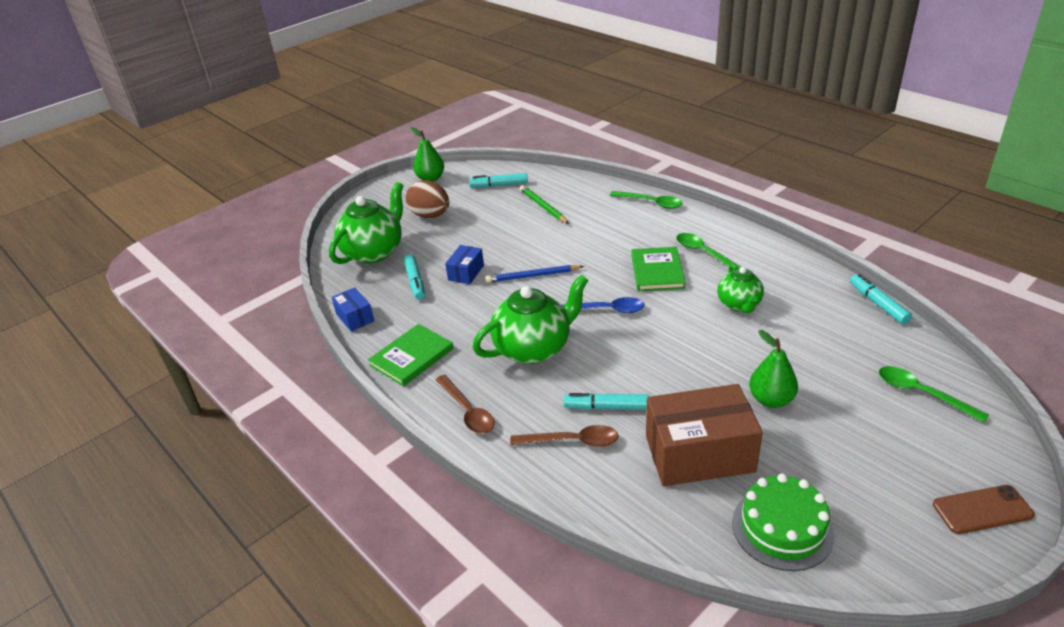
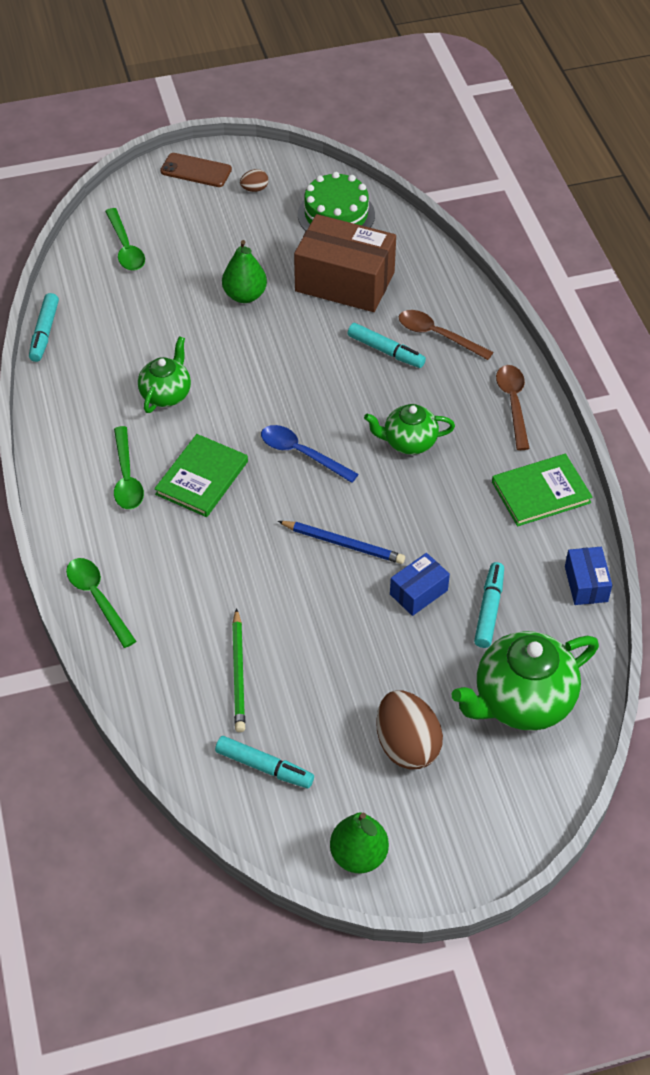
camera: 155 degrees left, 15 degrees up
(534, 348) = (408, 442): green teapot -> green teapot, size x0.60
(897, 517) = (254, 189): none -> brown egg

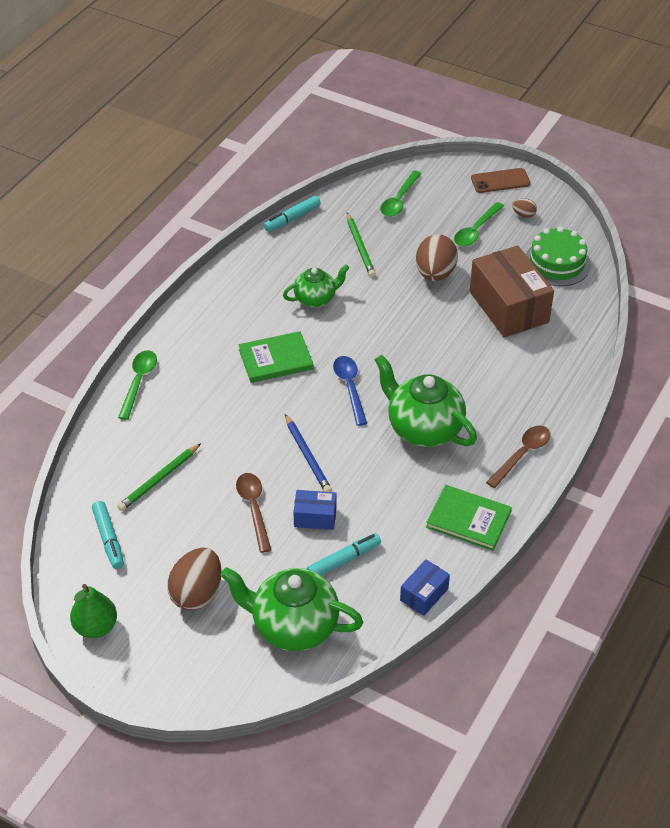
camera: 45 degrees right, 5 degrees down
(126, 477) = (235, 329): green spoon -> green spoon (476, 230)
(145, 316) = (360, 247): none -> green pencil
(196, 171) = (500, 181): brown phone -> brown phone turned 75 degrees counterclockwise
(245, 295) = (435, 274): green pear -> brown egg
(385, 351) = (480, 365): turquoise marker -> none
(408, 442) = (423, 428): green teapot -> green teapot, size x1.68
(437, 335) = (527, 379): brown spoon -> brown spoon (254, 508)

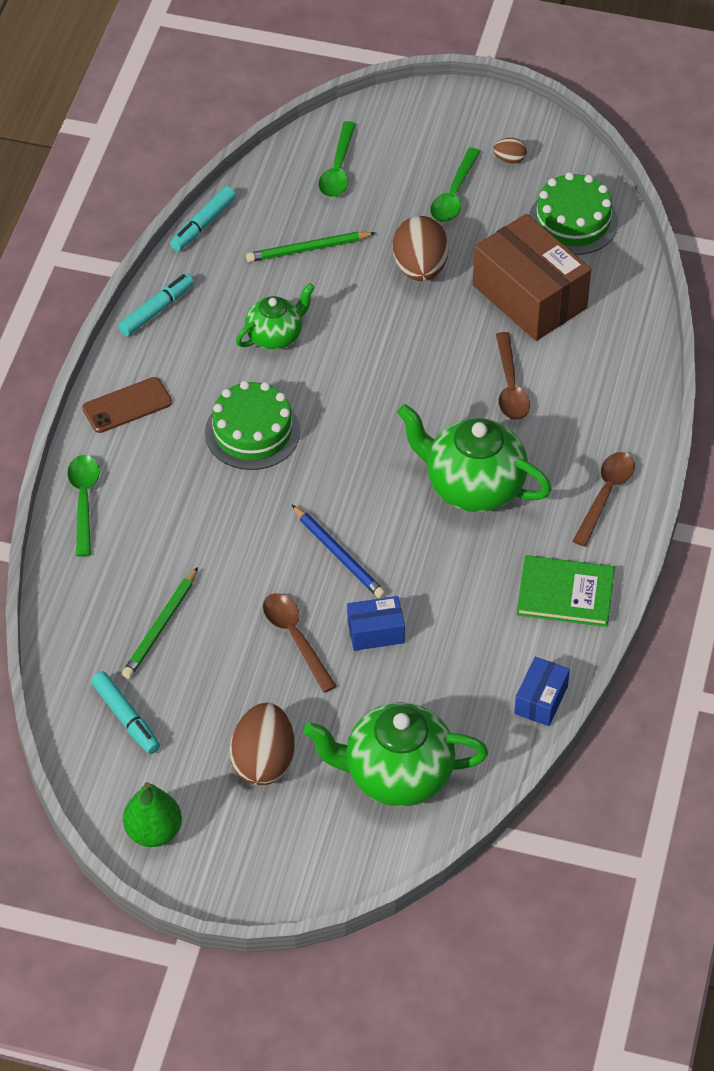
camera: 15 degrees left, 5 degrees up
(275, 359) = (252, 432): green book -> green cake
(343, 560) = (429, 679): turquoise marker -> turquoise marker (156, 310)
(350, 388) = (361, 451): blue spoon -> none
(360, 247) = (308, 249): green pencil -> green pencil turned 105 degrees clockwise
(474, 365) = (510, 386): none -> brown spoon
(500, 181) = (464, 115): brown phone -> brown phone (127, 405)

